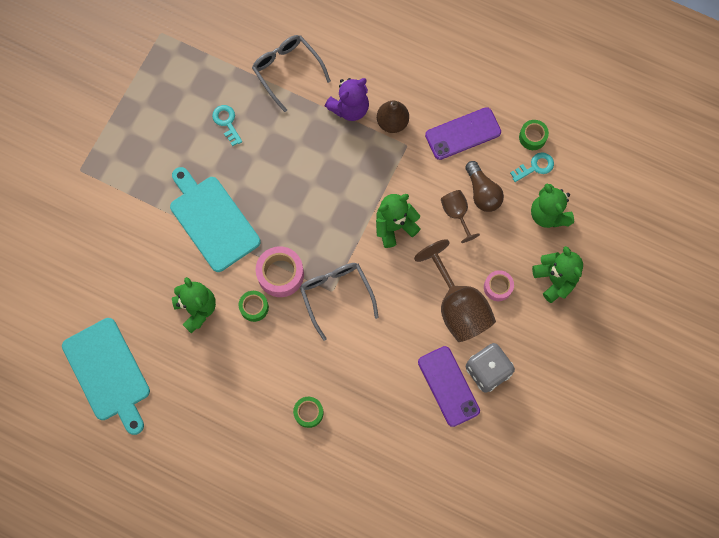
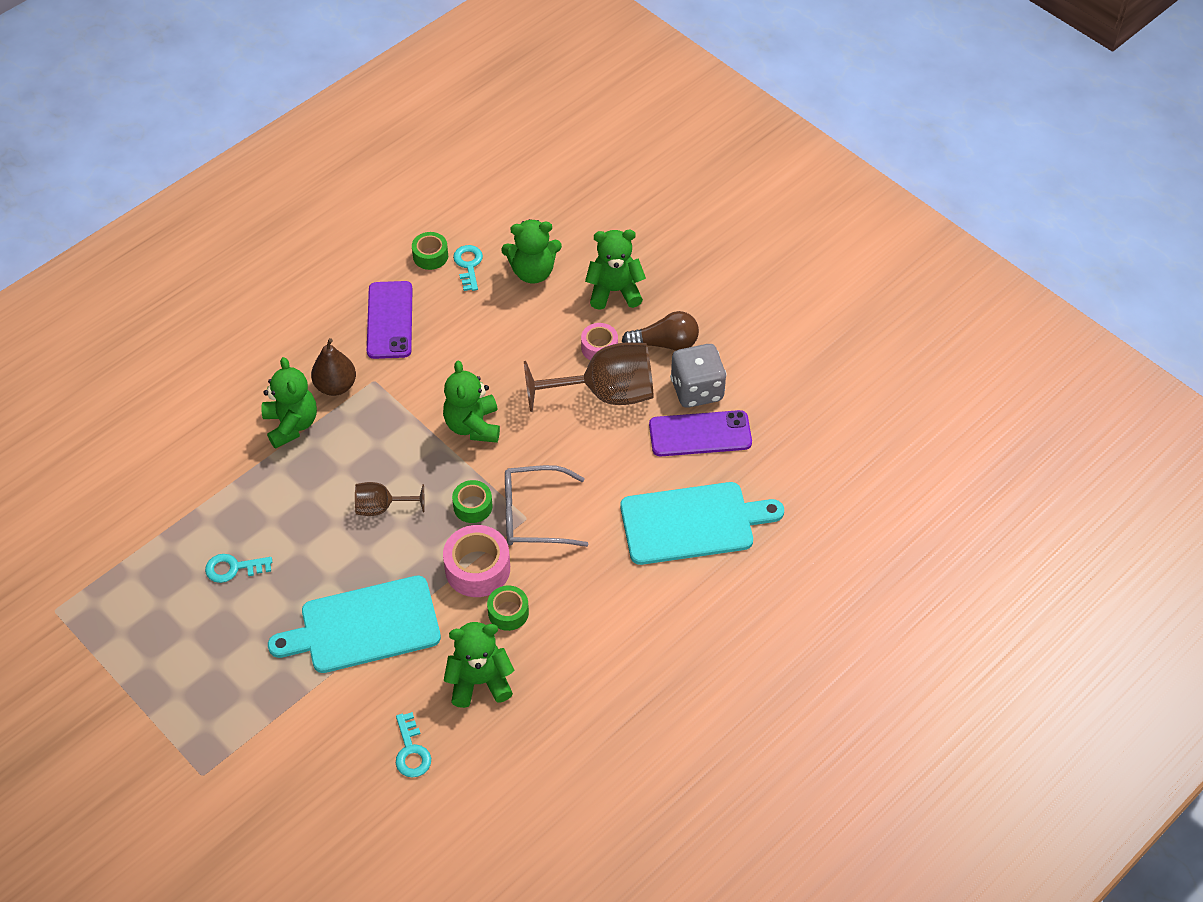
camera: 70 degrees left, 20 degrees down
(108, 373) = (521, 821): turquoise cutting board -> turquoise cutting board (692, 523)
(134, 286) = (411, 751): none -> turquoise key
(287, 71) = (201, 477): grey glasses -> none
(308, 413) = (675, 592): green tape -> green tape (473, 506)
(349, 108) = (291, 424): purple teddy bear -> green teddy bear
(456, 214) = (488, 358): brown goblet -> brown goblet (381, 507)
(482, 192) = (474, 325): brown light bulb -> brown light bulb (665, 343)

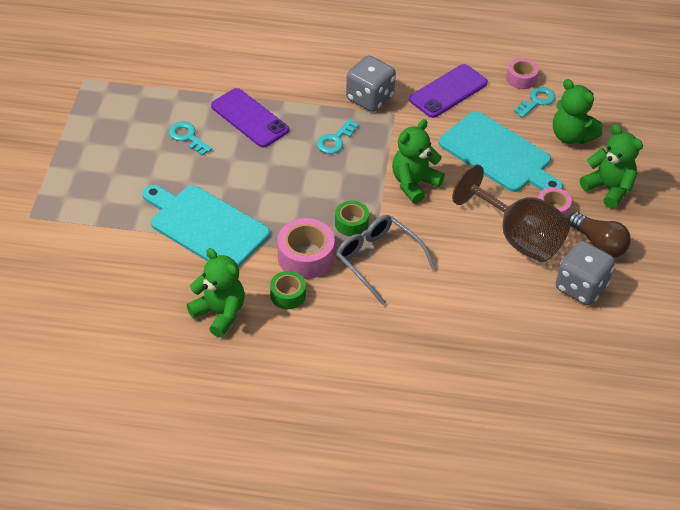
camera: 50 degrees right, 5 degrees down
(291, 424) = (318, 96): green teddy bear -> none
(336, 386) = (369, 98): brown pear -> grey dice
(381, 507) = (302, 178): brown goblet -> none
(411, 751) = (135, 310): turquoise key -> turquoise key (335, 140)
(430, 256) = (521, 79): green tape -> pink tape
(692, 523) = (466, 355): turquoise cutting board -> turquoise cutting board (498, 154)
(700, 434) = (545, 312): purple phone -> purple phone (249, 118)

